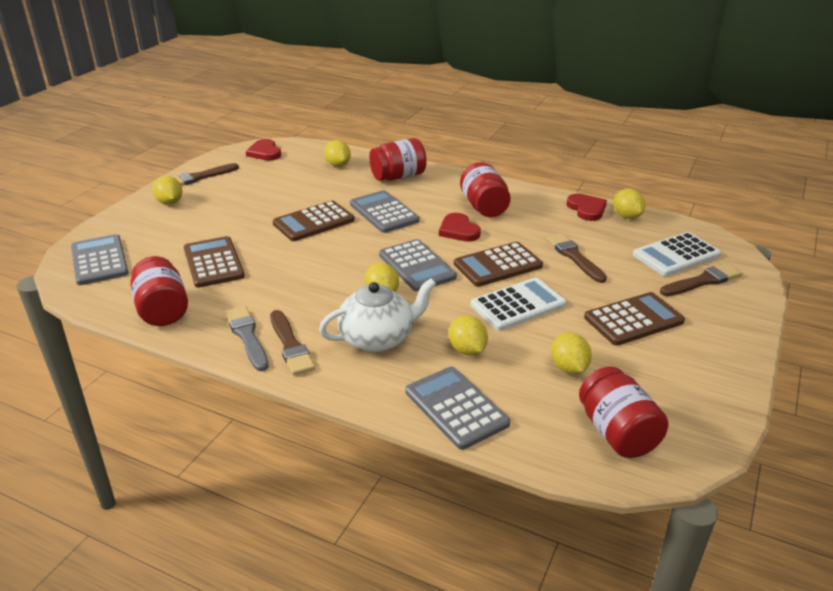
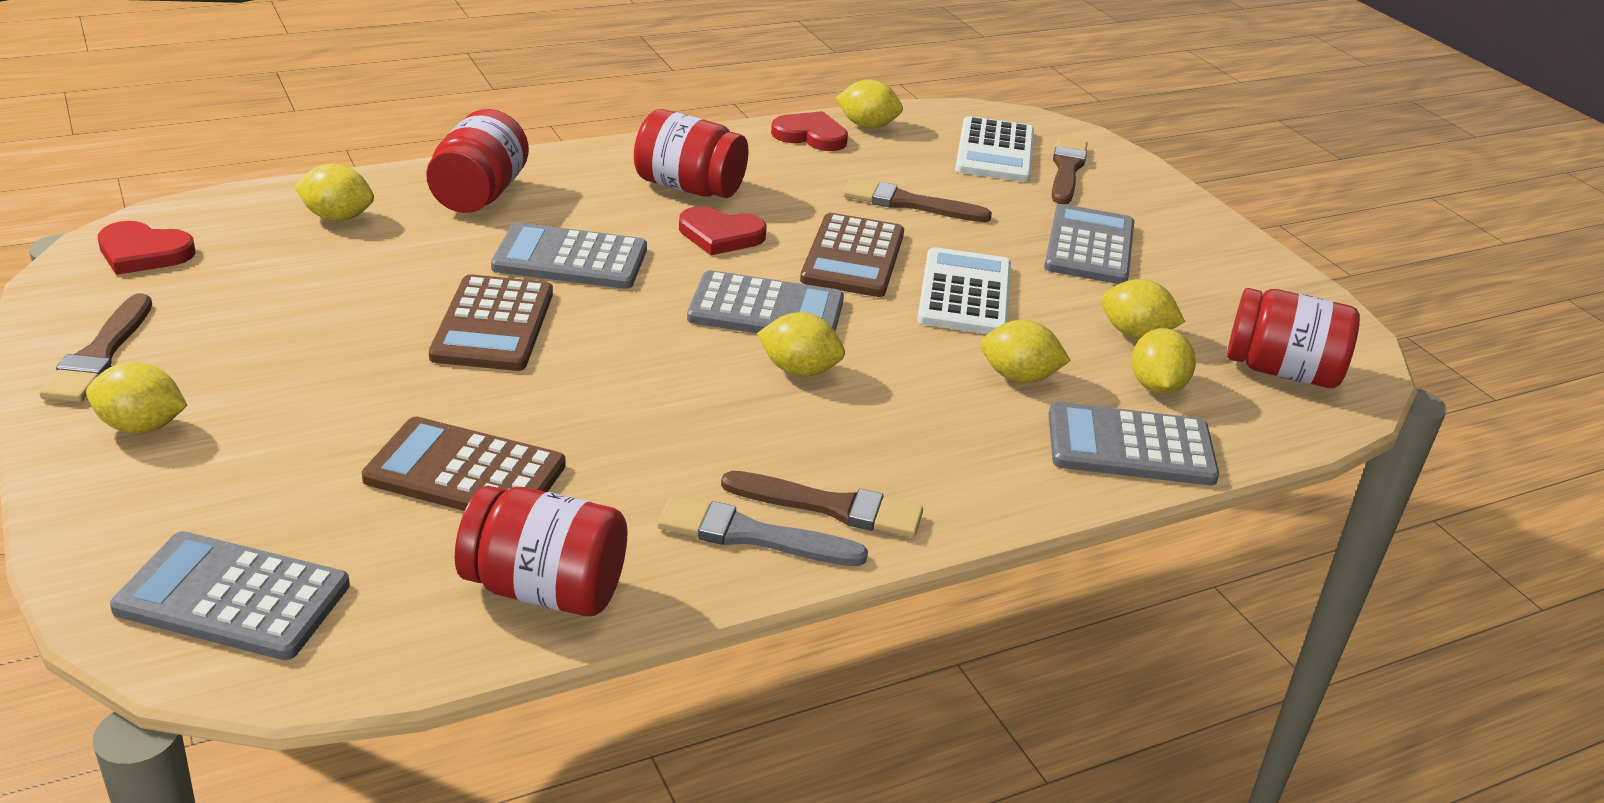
camera: 55 degrees left, 0 degrees up
(378, 338) = (907, 427): white teapot -> none
(527, 394) = (1156, 387): none -> yellow lemon
(633, 320) = (1090, 246): brown calculator -> grey calculator

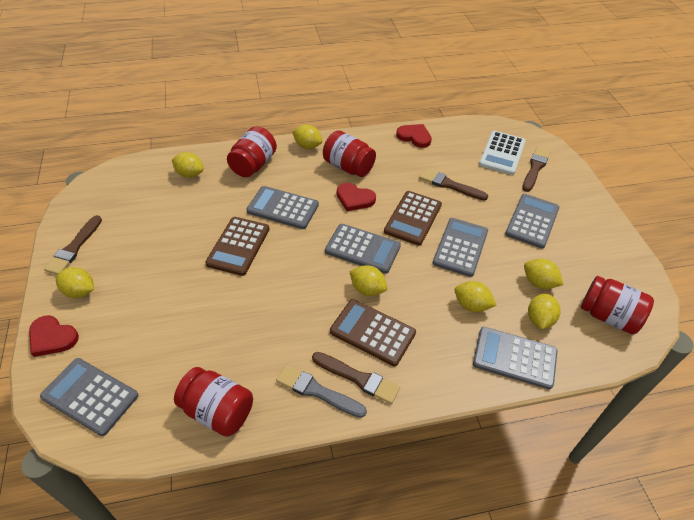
camera: 15 degrees right, 15 degrees up
(143, 252) = (106, 189): red heart -> red heart (52, 337)
(465, 472) = (203, 335): brown calculator -> brown calculator (372, 332)
(867, 126) = (443, 132): yellow lemon -> yellow lemon (307, 146)
(965, 294) = (460, 247): white calculator -> grey calculator

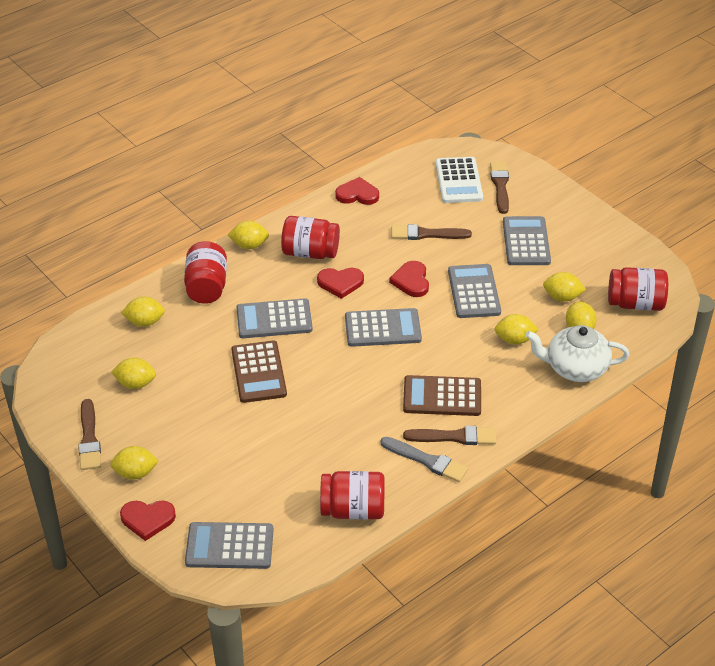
camera: 25 degrees left, 5 degrees down
(317, 391) = (427, 460): grey brush -> grey brush turned 150 degrees counterclockwise
(367, 289) = (412, 362): yellow lemon -> yellow lemon (135, 383)
(413, 218) = (411, 281): brown calculator -> red heart
(514, 358) = (575, 368): grey calculator -> white teapot

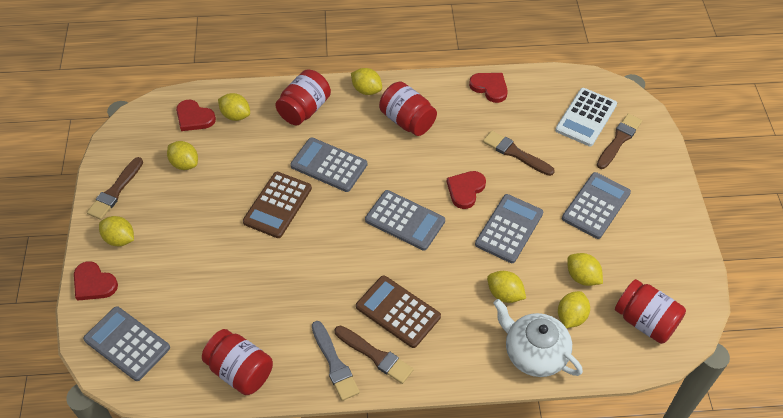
camera: 35 degrees right, 10 degrees up
(340, 283) = (407, 161): red heart -> red heart (194, 118)

